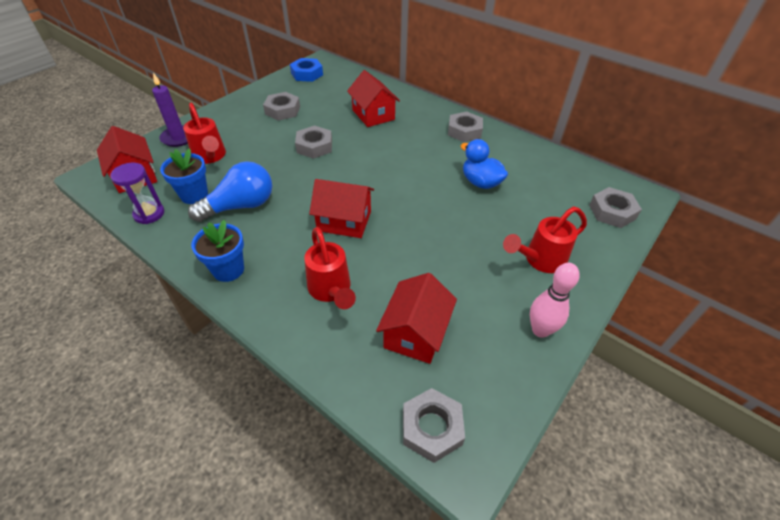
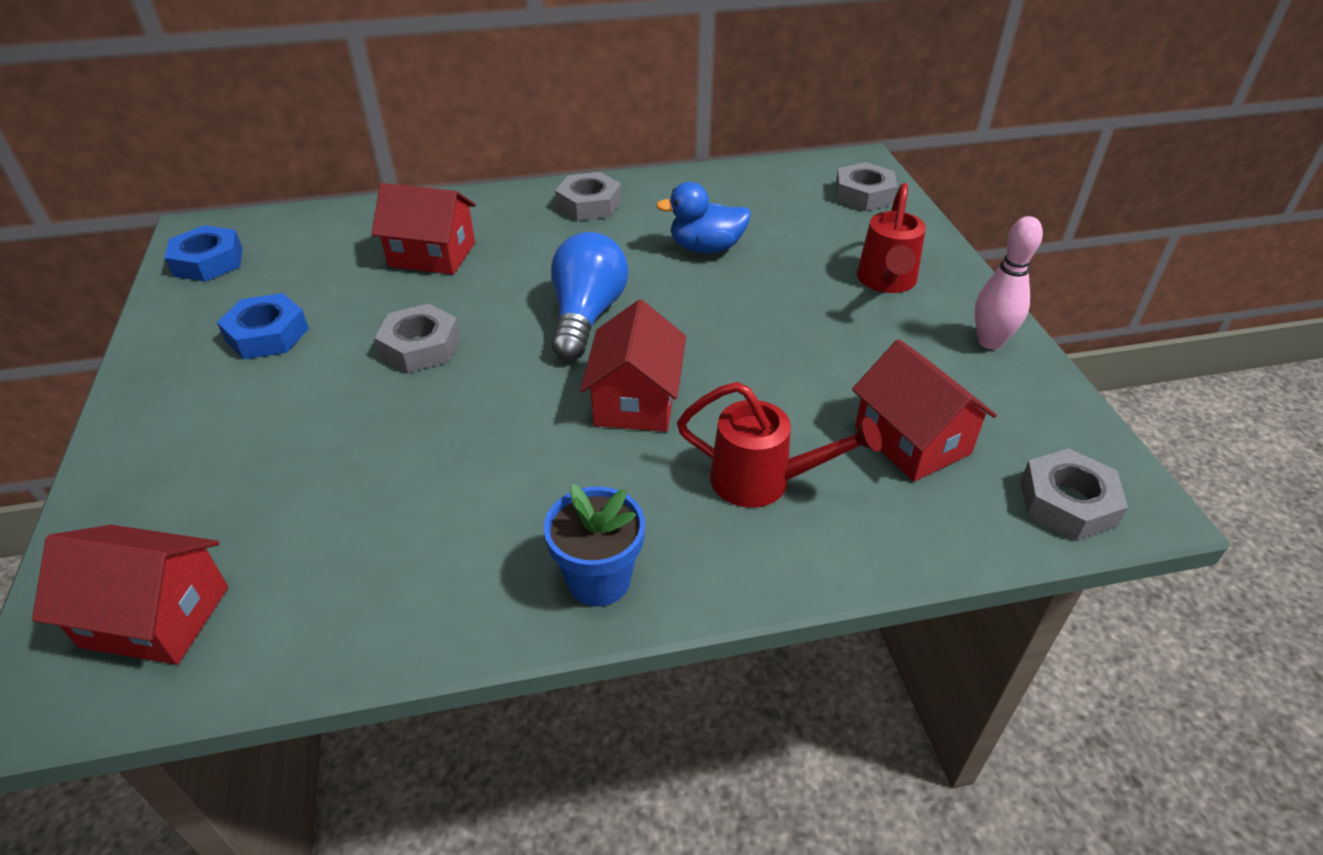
camera: 50 degrees left, 5 degrees down
(149, 214) = (313, 637): purple hourglass -> none
(178, 138) = (129, 500): purple candle -> none
(194, 195) = (345, 547): blue flower pot -> none
(210, 157) = (263, 479): red watering can -> none
(240, 206) = (457, 498): blue light bulb -> blue light bulb (586, 316)
(282, 110) = (267, 335): grey nut -> blue nut
(344, 221) = (636, 400): red house -> red house turned 45 degrees counterclockwise

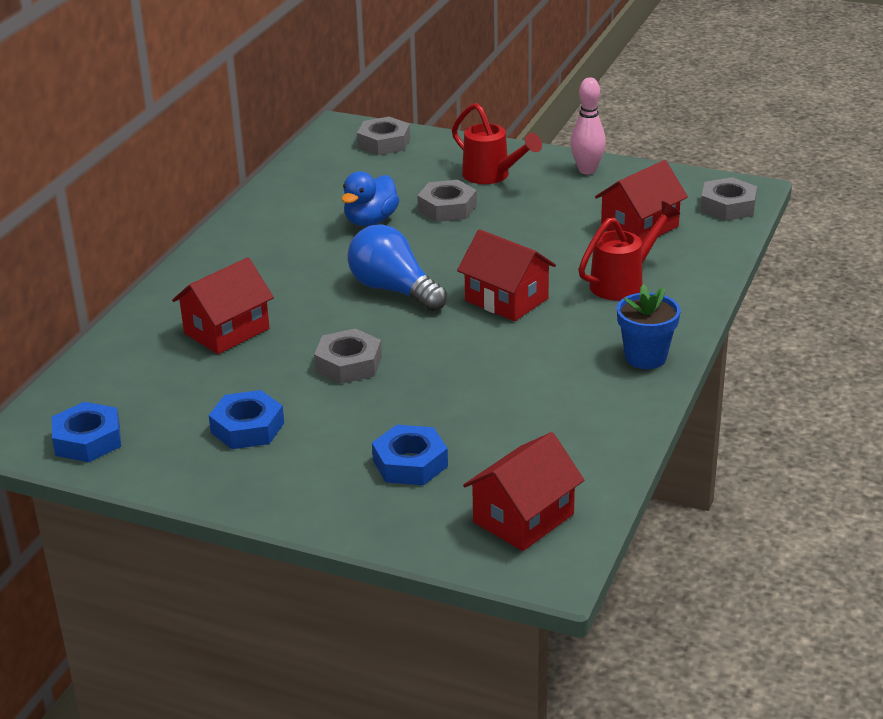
camera: 55 degrees left, 10 degrees down
(245, 469) = (410, 463): none -> blue nut
(589, 204) = (246, 246): grey nut -> grey nut (447, 208)
(912, 440) = (639, 227): red house -> red house turned 45 degrees counterclockwise

